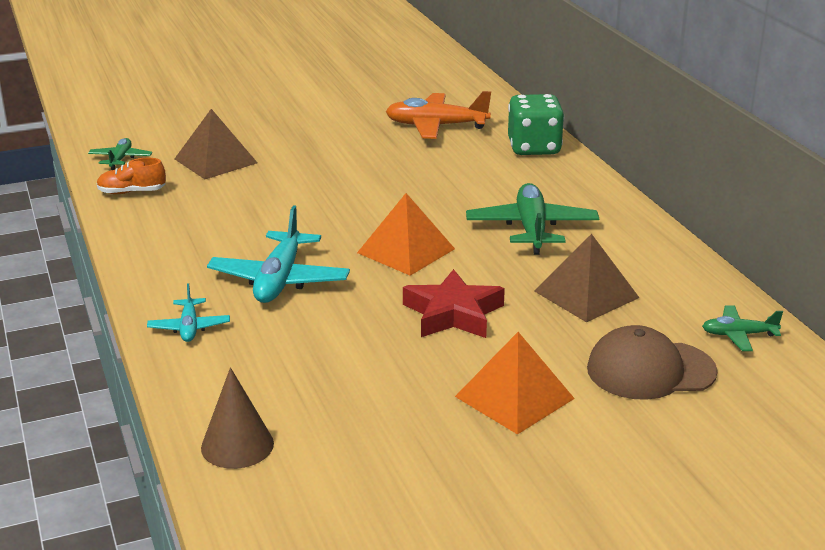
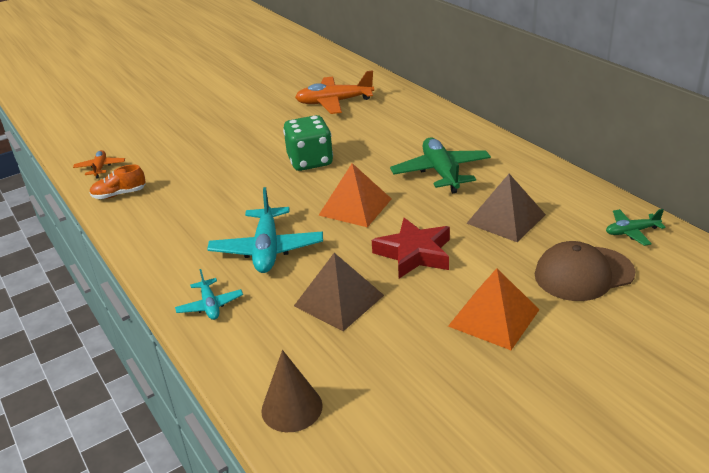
camera: 10 degrees left, 5 degrees up
(120, 159) = (100, 168): green plane -> orange plane
(215, 160) = (177, 157): brown pyramid -> brown pyramid (339, 300)
(534, 148) = (413, 108): green dice -> green dice (310, 161)

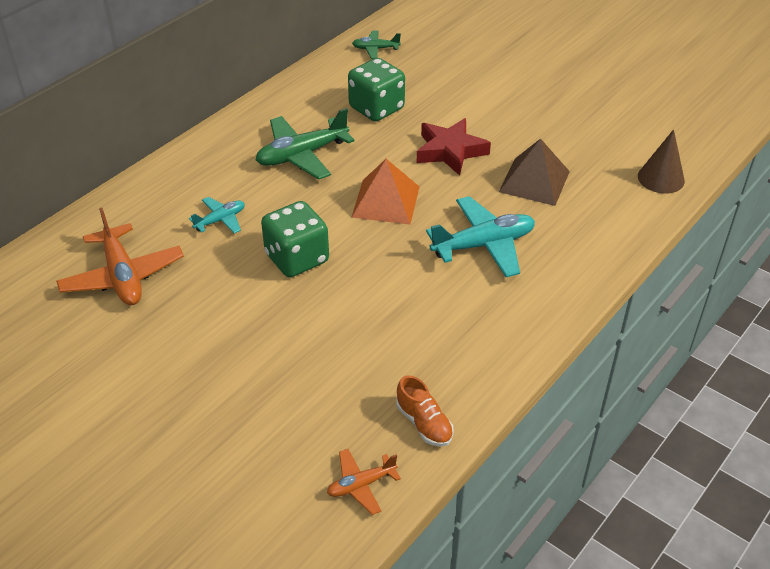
camera: 110 degrees left, 10 degrees up
(210, 305) = (583, 258): turquoise plane -> turquoise plane (220, 220)
(494, 318) = (513, 102): orange pyramid -> none
(506, 219) = (376, 108): brown pyramid -> green dice
(583, 274) = (441, 68): brown cap -> none
(631, 232) = (375, 49): green plane -> green plane turned 120 degrees clockwise

